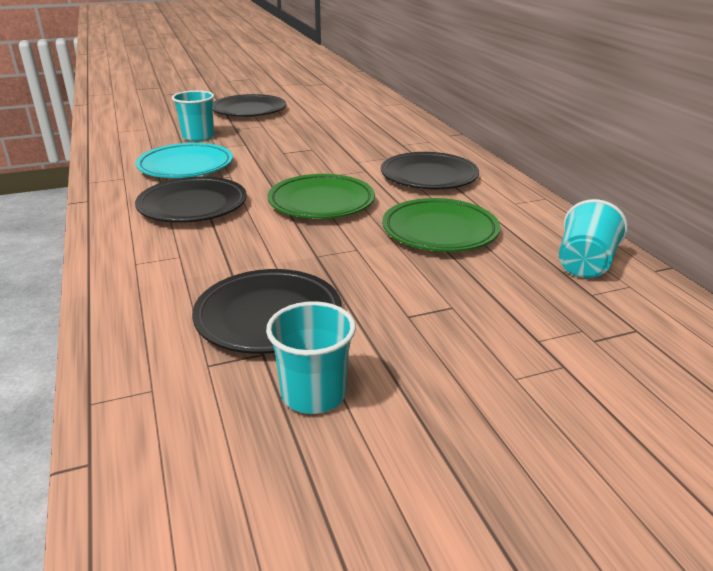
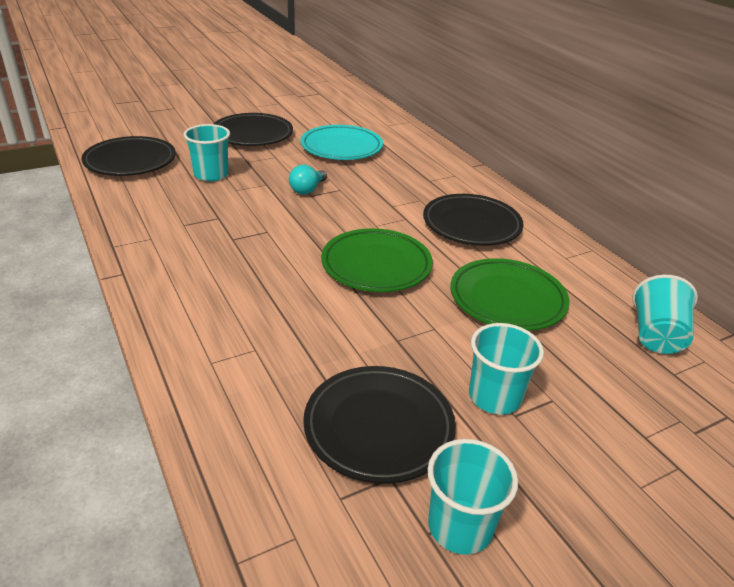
camera: 10 degrees left, 5 degrees up
(186, 166) = (213, 219): turquoise plate -> turquoise plate (341, 147)
(192, 206) = (242, 276): black plate -> black plate (130, 161)
(281, 148) = (307, 190): none -> turquoise light bulb
(393, 301) = (494, 397): none -> turquoise cup

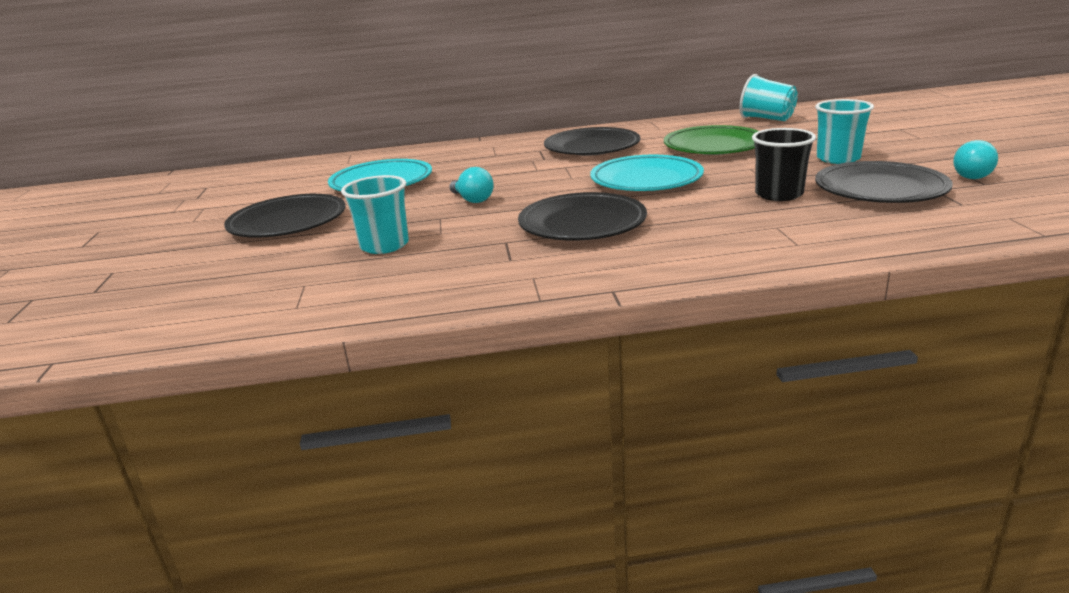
camera: 65 degrees left, 10 degrees down
(130, 161) = (282, 297): black plate -> black plate (582, 224)
(349, 349) = (779, 194): none -> black cup
(376, 265) = (646, 180): green plate -> turquoise plate
(460, 526) = (974, 175): turquoise cup -> turquoise light bulb

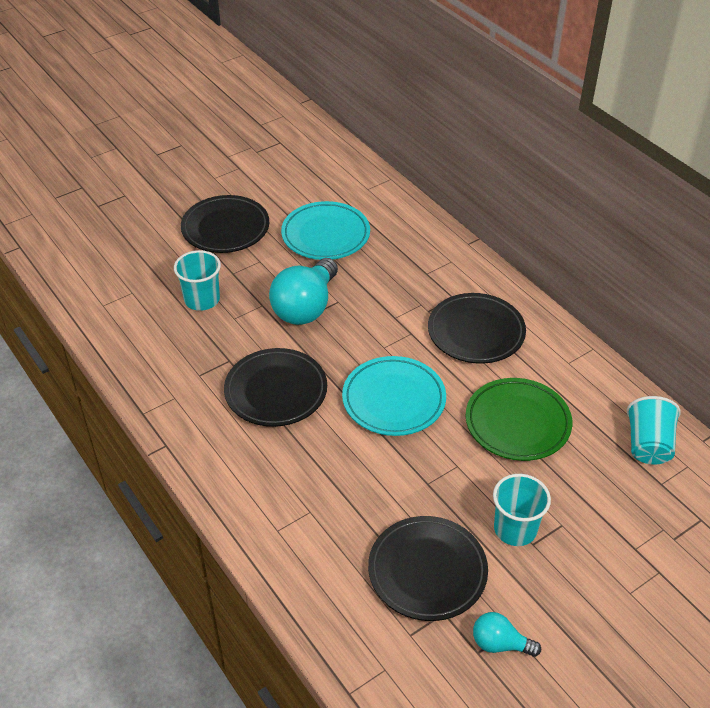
camera: 60 degrees right, 20 degrees up
(472, 200) = (305, 307): turquoise light bulb -> turquoise light bulb, size x1.94
(779, 194) = (388, 500): black cup -> none

